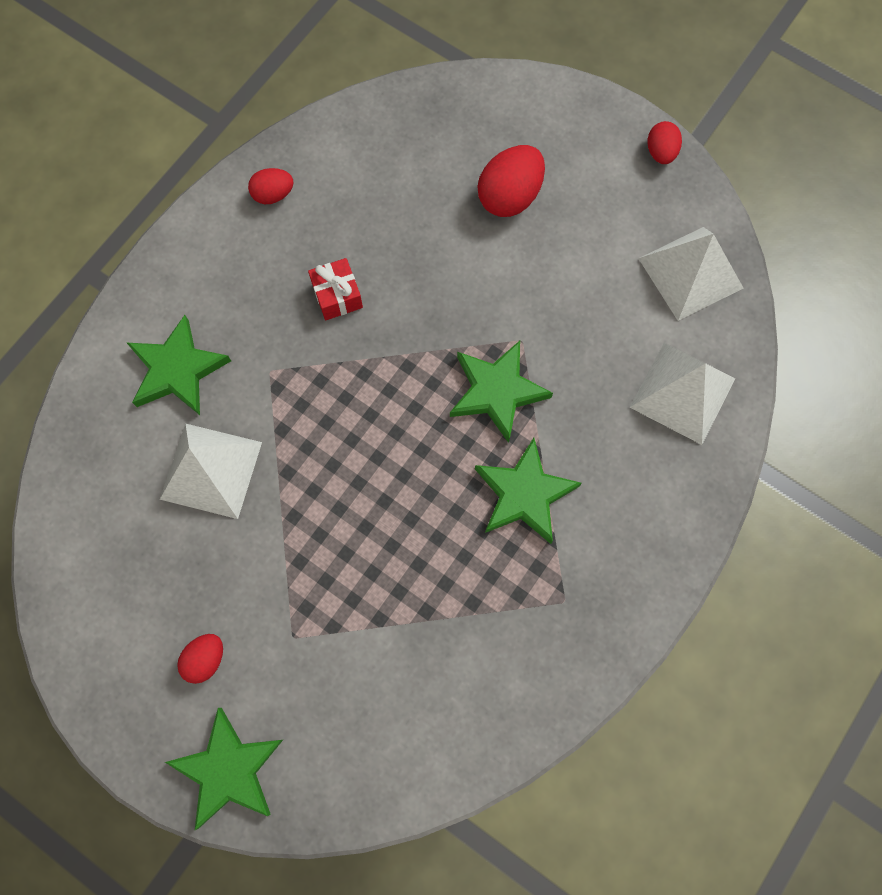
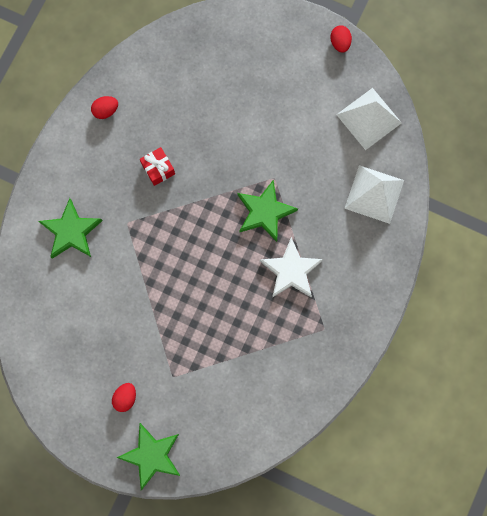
camera: 10 degrees left, 5 degrees up
(211, 470) = (105, 289): white pyramid -> none
(509, 196) = (251, 87): red egg -> none
(524, 494) = (291, 271): green star -> white star

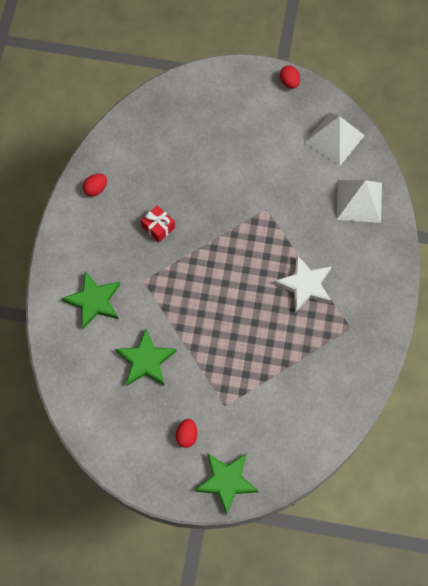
camera: 15 degrees left, 10 degrees down
(264, 212) = (266, 240): green star -> green star (146, 361)

